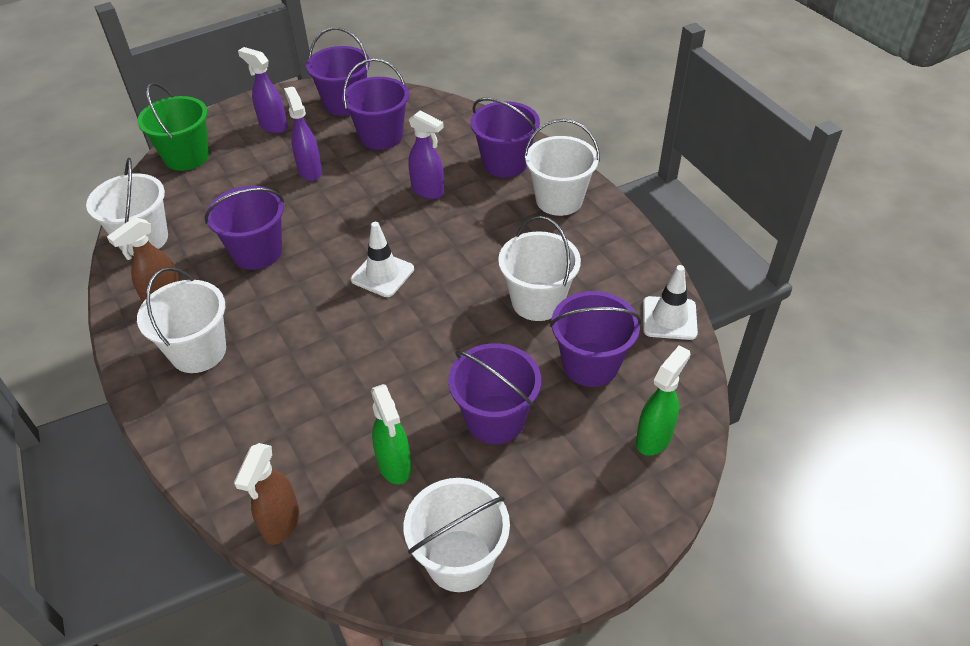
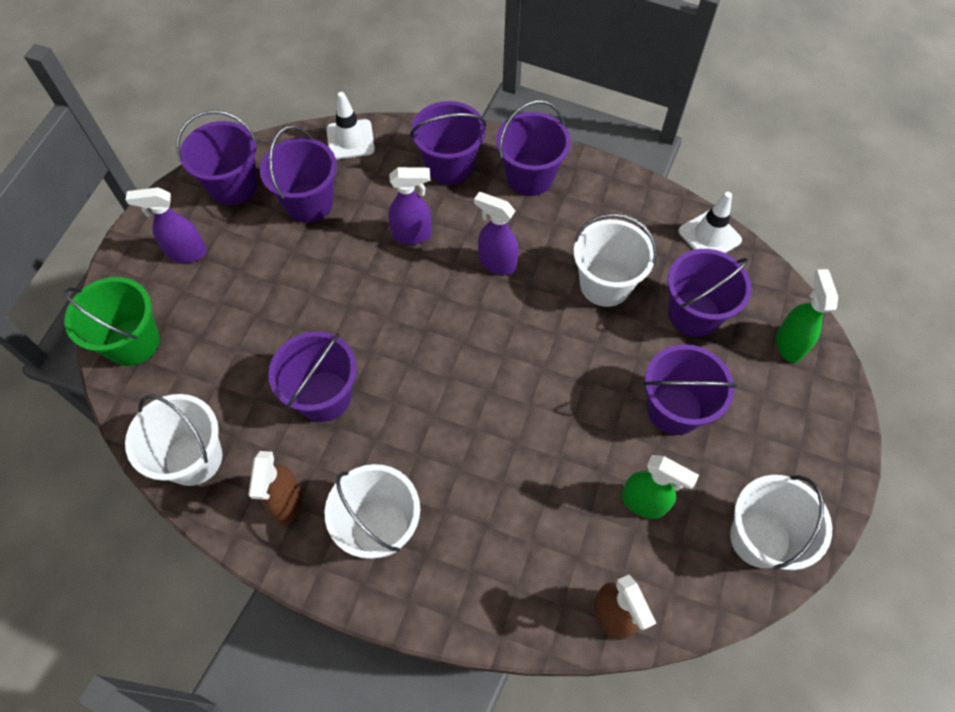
camera: 40 degrees left, 15 degrees up
(310, 171) = (280, 280): purple spray bottle -> purple spray bottle (496, 263)
(382, 274) = (459, 343): white traffic cone -> white traffic cone (350, 140)
(559, 200) = (530, 177): white bucket -> purple bucket

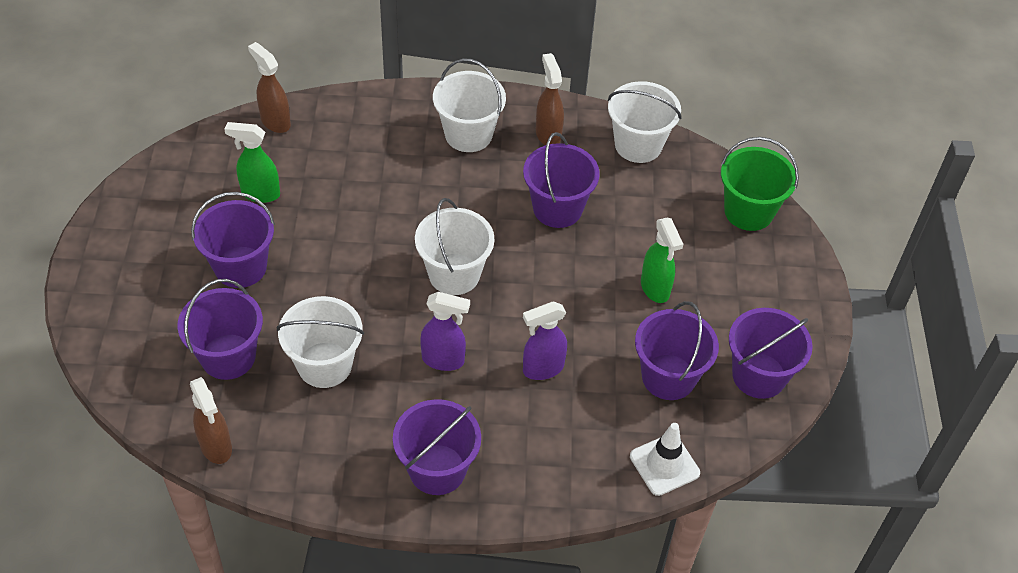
camera: 160 degrees right, 10 degrees down
(186, 253) = (757, 296): purple spray bottle -> none
(450, 166) = (535, 460): purple bucket -> none
(709, 236) = (216, 447): white traffic cone -> brown spray bottle
(760, 538) = (161, 190): white bucket -> white bucket (454, 274)
(789, 344) = (129, 349): green spray bottle -> green spray bottle (655, 289)

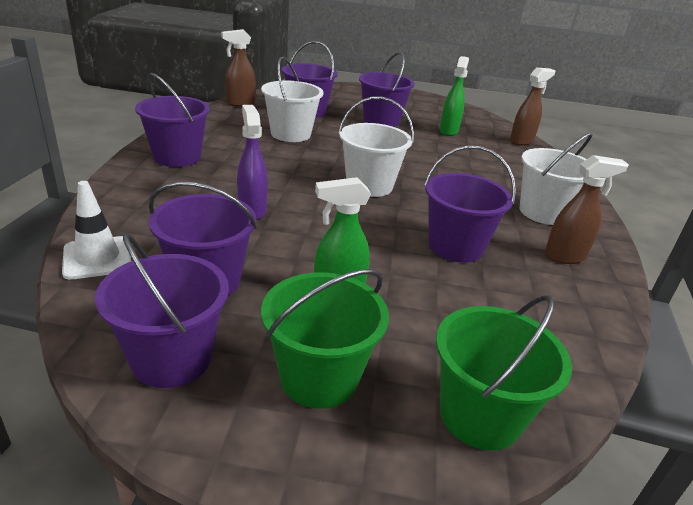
camera: 95 degrees right, 20 degrees down
(444, 360) = (279, 171): purple spray bottle -> none
(638, 145) = (578, 322): white bucket -> none
(746, 292) = (319, 377): none -> green bucket

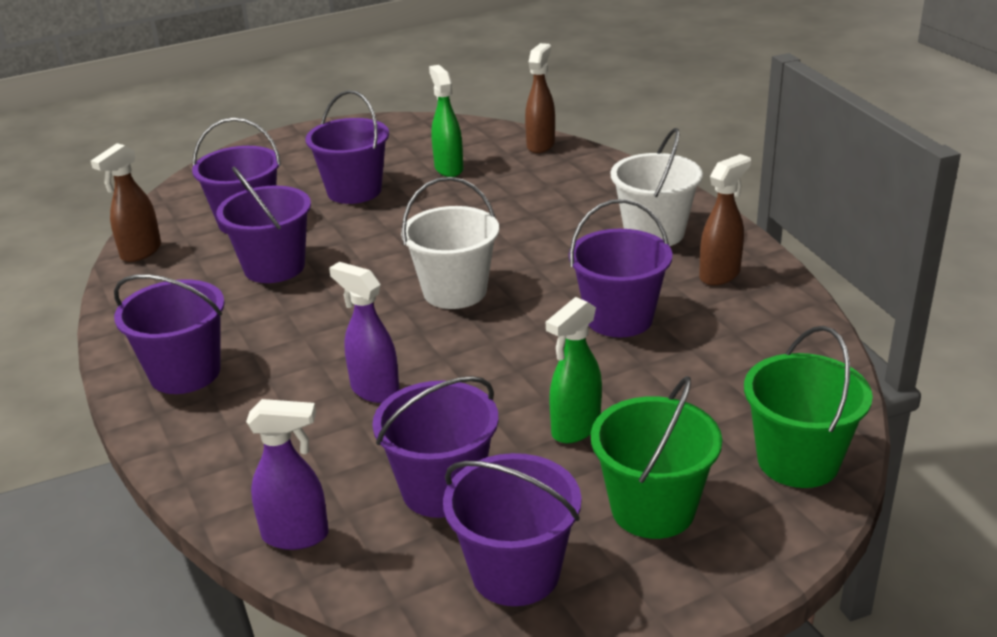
camera: 30 degrees left, 0 degrees up
(97, 258) = (296, 536): white traffic cone -> purple spray bottle
(290, 134) = (274, 267): white bucket -> purple bucket

